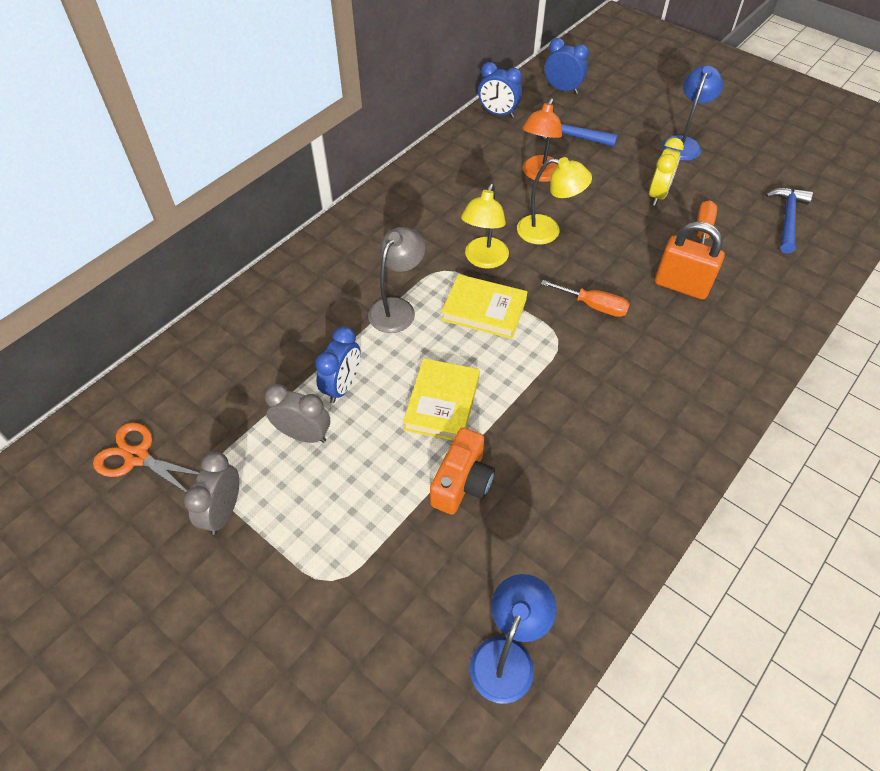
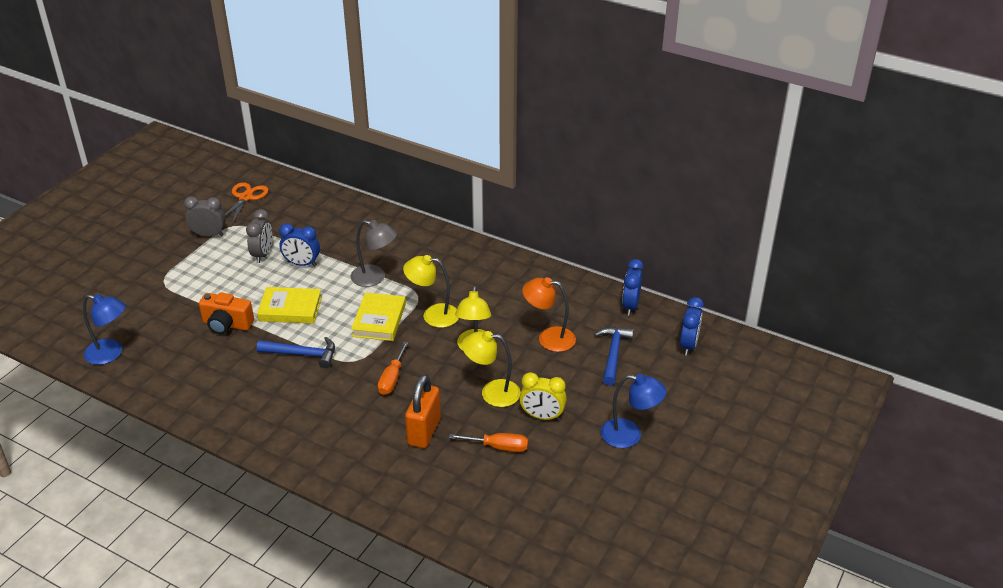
camera: 80 degrees right, 15 degrees down
(621, 226) = (492, 392): none -> yellow lamp
(787, 219) = (532, 511): blue hammer -> blue hammer (302, 354)

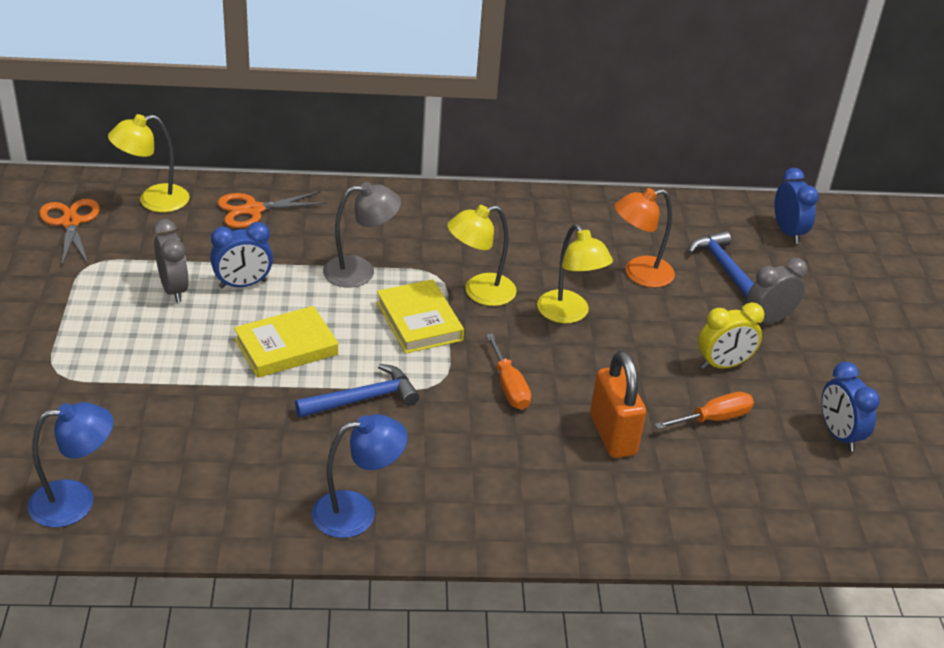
camera: 35 degrees left, 0 degrees up
(209, 235) = (65, 288): grey clock -> grey clock (768, 320)
(227, 324) = (216, 398): orange camera -> none
(350, 220) = (253, 210): none -> orange scissors
(492, 392) = (642, 359): yellow lamp -> yellow lamp (153, 201)
(629, 435) = (831, 350): blue lamp -> blue lamp (357, 512)
(630, 306) = (687, 209): blue clock -> blue clock (839, 435)

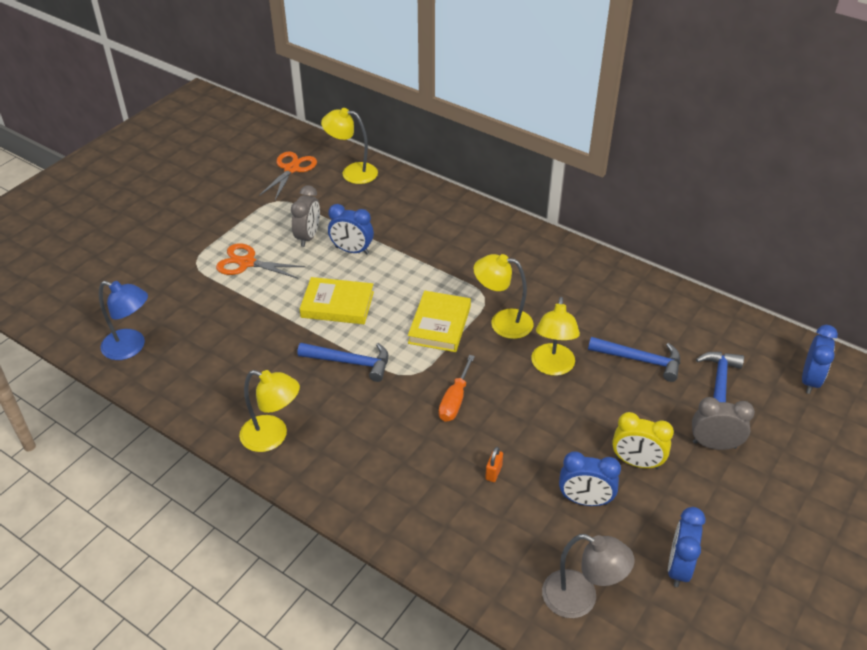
camera: 40 degrees right, 5 degrees up
(253, 210) = (407, 202): orange scissors -> orange scissors (247, 263)
(357, 512) = (273, 436): blue lamp -> yellow lamp
(360, 271) = (435, 272): grey lamp -> grey lamp (580, 599)
(612, 435) = (493, 472): orange padlock -> orange padlock, size x0.42
(639, 274) = (640, 360): orange lamp -> blue hammer
(714, 419) = (585, 500): orange screwdriver -> blue clock

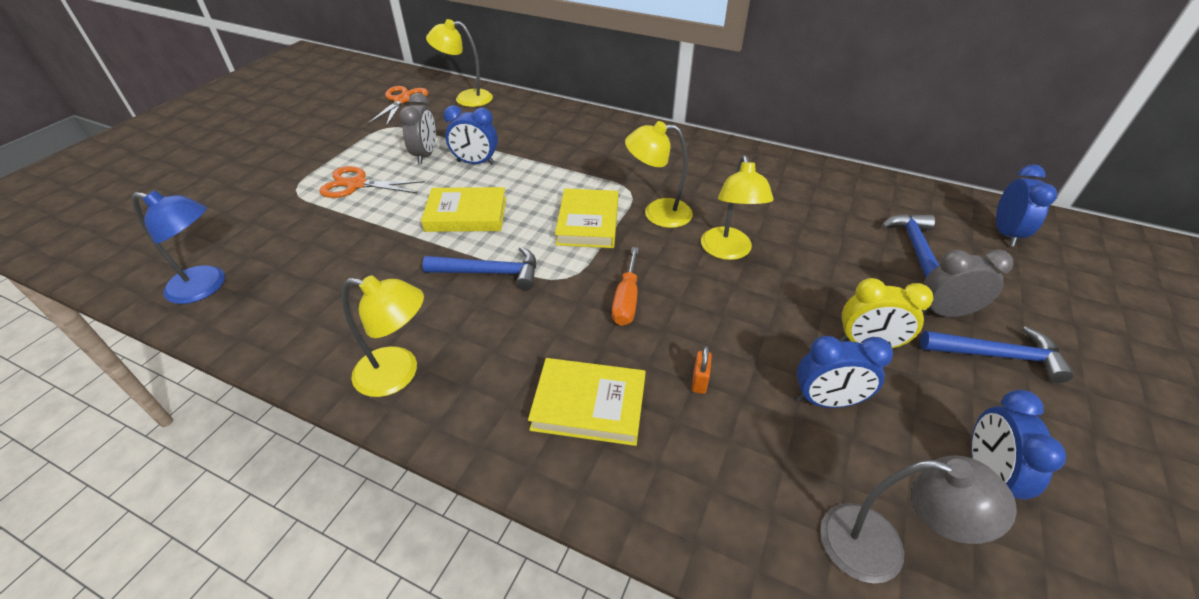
camera: 10 degrees left, 0 degrees up
(407, 478) = (589, 405): none -> yellow book
(640, 360) = (820, 234): blue hammer -> blue hammer (997, 355)

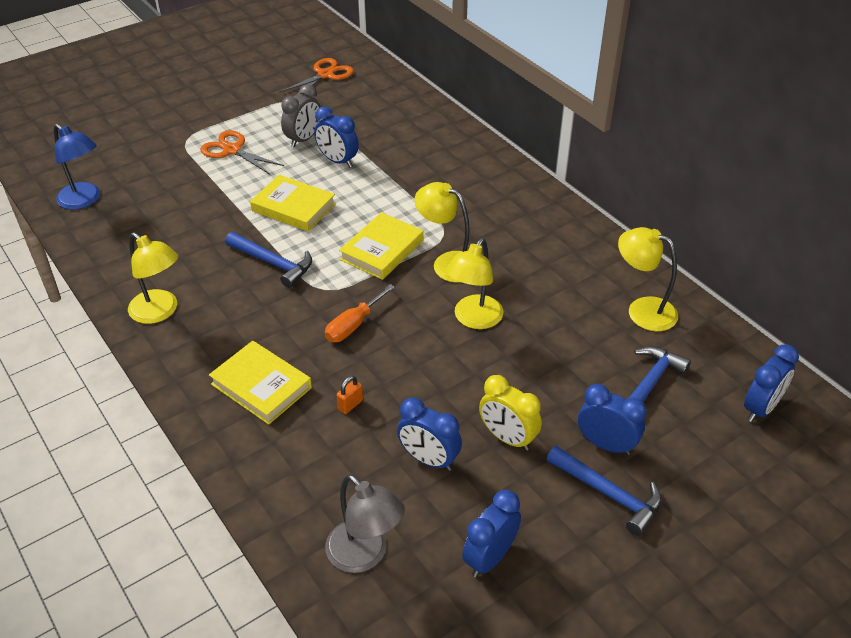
camera: 30 degrees right, 0 degrees up
(466, 98) = (381, 89): yellow lamp -> yellow lamp (642, 310)
(945, 312) = (606, 444): grey clock -> blue clock

